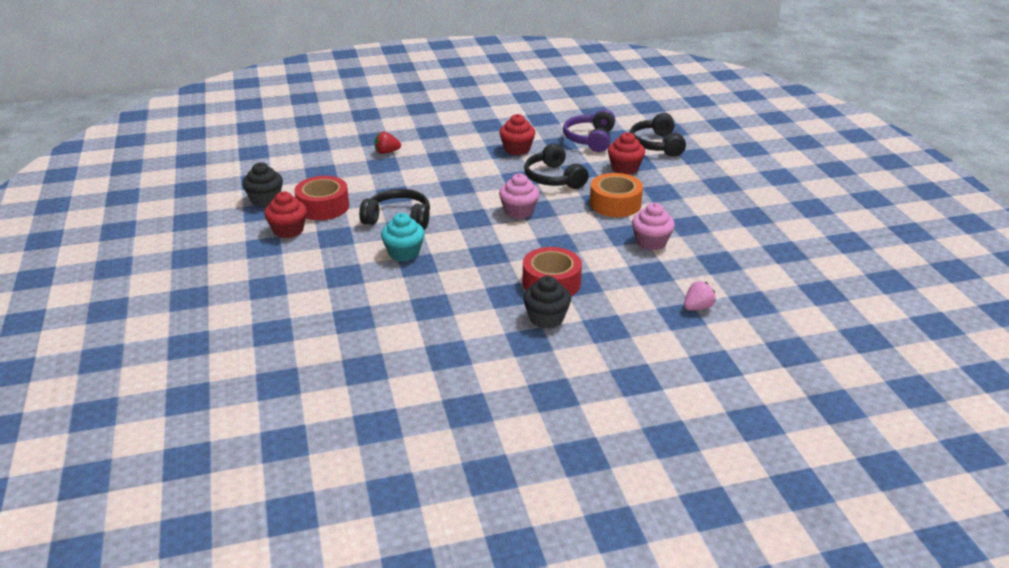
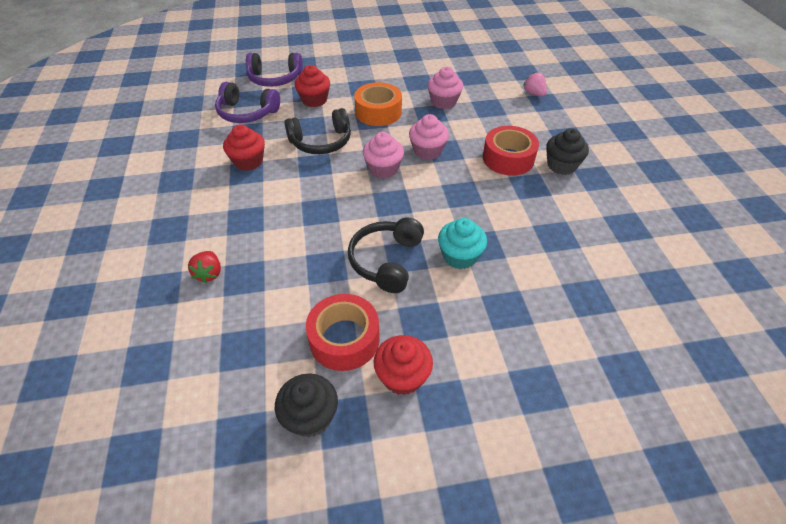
camera: 85 degrees left, 15 degrees up
(553, 234) = (427, 151): none -> pink cupcake
(656, 145) = (275, 79): black headphones -> purple headphones

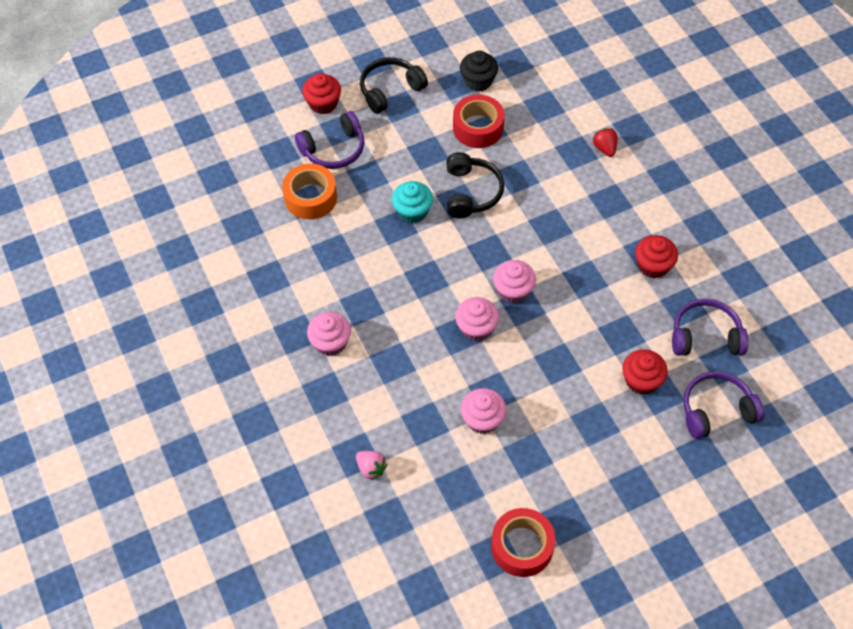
camera: 165 degrees right, 10 degrees up
(321, 142) = (595, 311): black headphones -> black headphones (390, 90)
(378, 112) = (554, 378): orange tape -> orange tape (311, 197)
(402, 376) = (429, 115): red cupcake -> red cupcake (323, 103)
(508, 158) = (388, 338): red tape -> red tape (522, 546)
(548, 357) = (334, 149): none -> purple headphones
(561, 165) = (330, 342): black cupcake -> pink cupcake

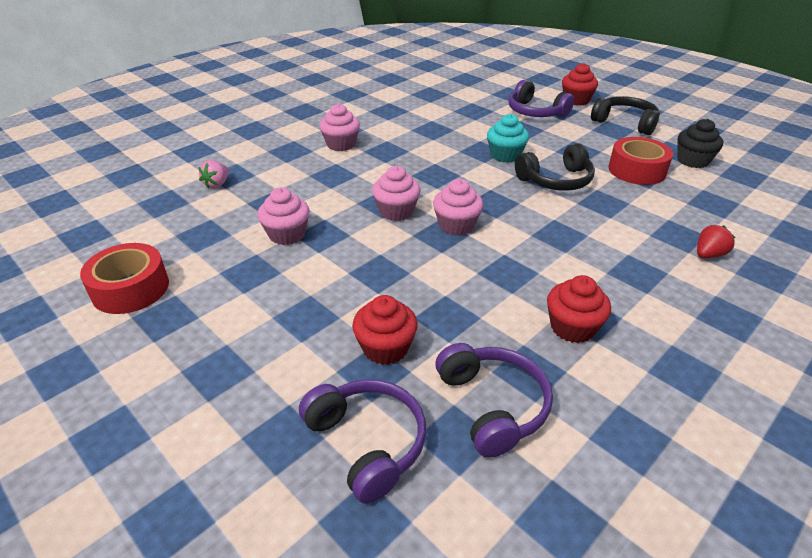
camera: 70 degrees right, 20 degrees down
(311, 197) = (478, 112): orange tape -> none

